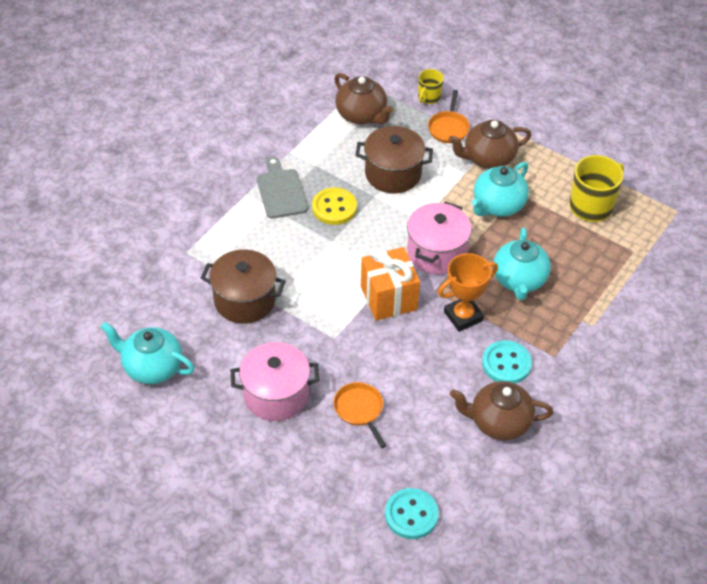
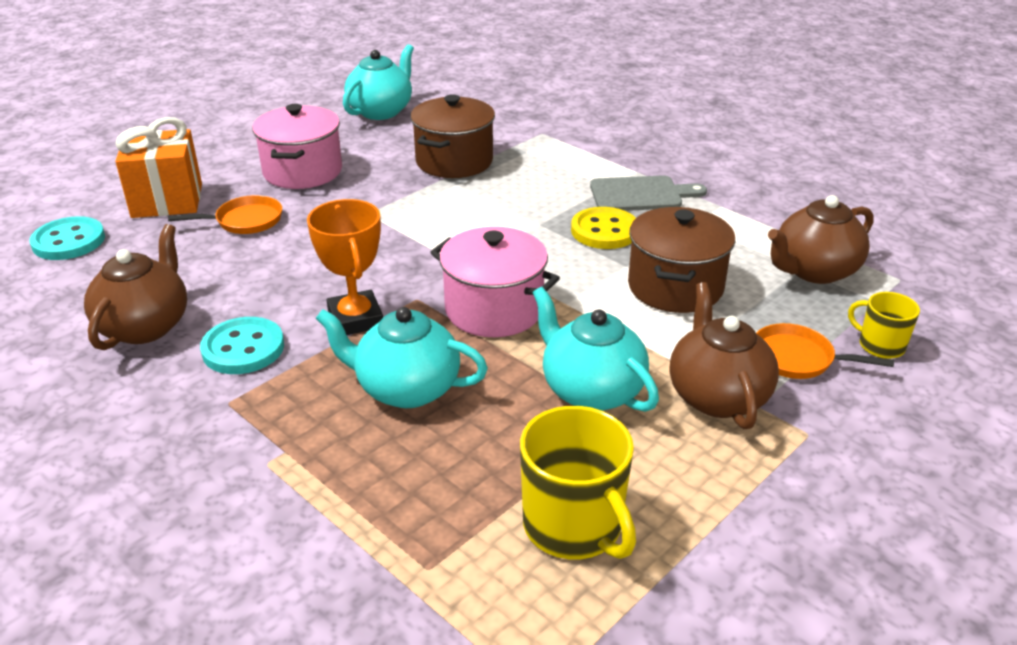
camera: 100 degrees right, 15 degrees down
(388, 298) = (418, 258): orange gift -> orange gift (167, 201)

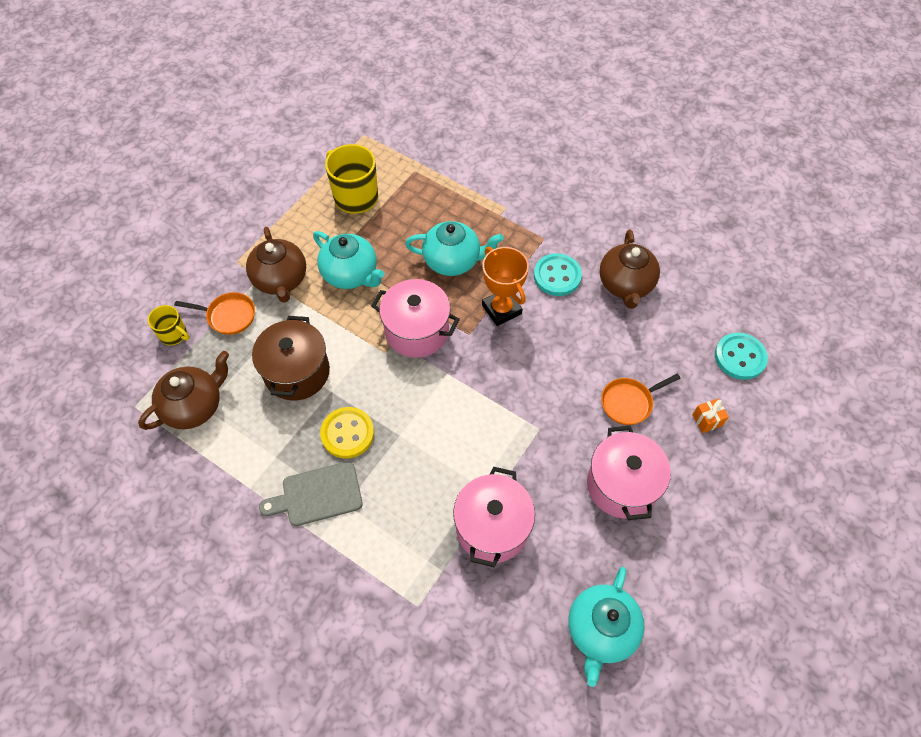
camera: 170 degrees right, 25 degrees up
(167, 201) = (707, 420): orange gift -> orange gift, size x0.44
(454, 161) = (492, 527): brown pot -> pink pot

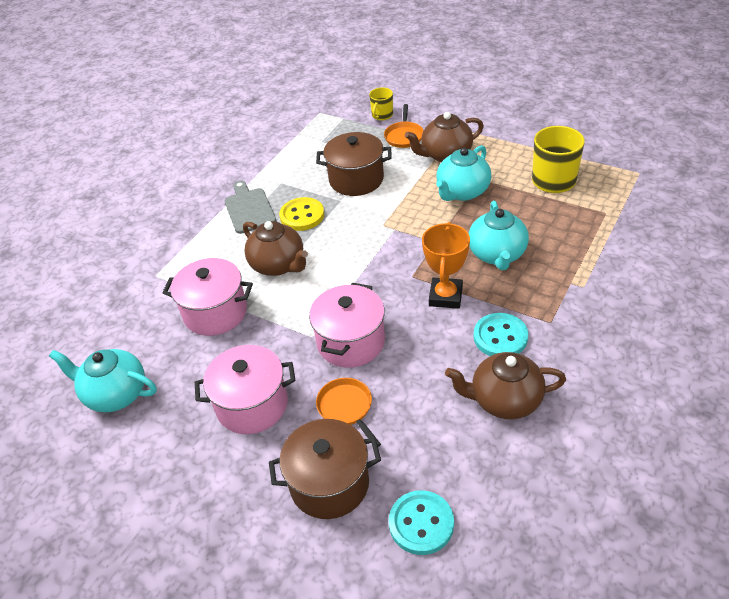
camera: 90 degrees right, 15 degrees down
(194, 406) = (321, 137): brown teapot -> brown teapot (278, 265)
(417, 331) = (408, 241): pink pot -> pink pot (351, 342)
(501, 309) = (445, 296): orange trophy -> orange trophy turned 45 degrees counterclockwise
(707, 420) = (329, 484): orange gift -> brown pot

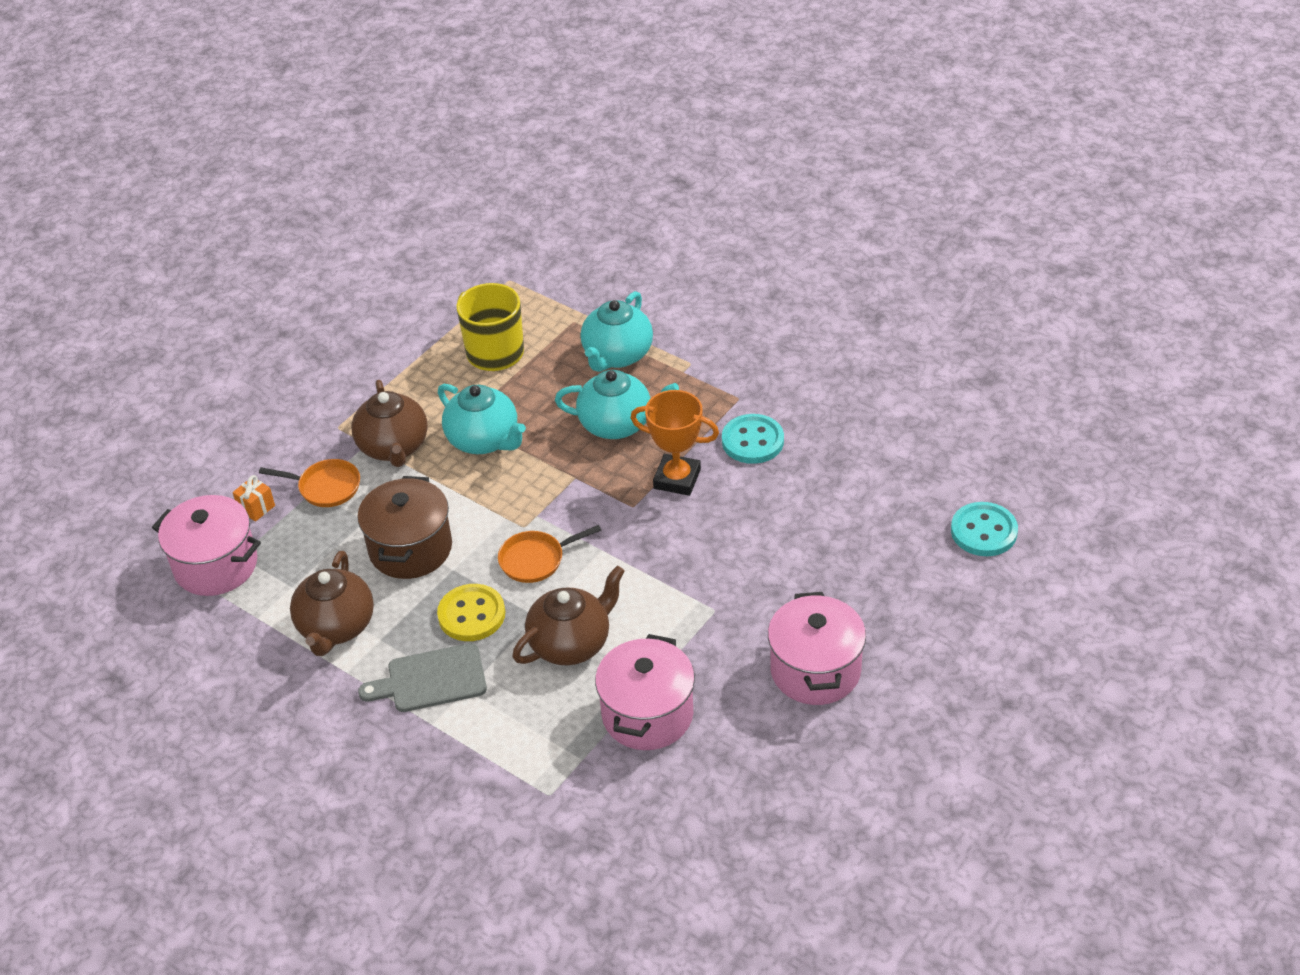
camera: 85 degrees left, 0 degrees up
(115, 394) = (774, 821): turquoise teapot -> turquoise teapot (617, 355)
(329, 484) = (932, 601): brown pot -> none
(347, 408) = (833, 581): orange pan -> orange pan (535, 560)
(351, 342) = (732, 572): pink pot -> pink pot (216, 565)
(382, 115) = (256, 508): yellow mug -> orange gift
(504, 400) = (841, 450): brown teapot -> brown teapot (336, 627)

